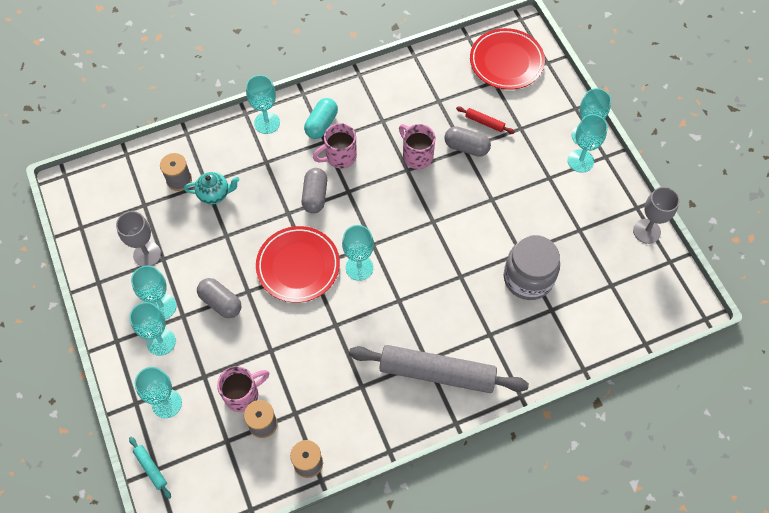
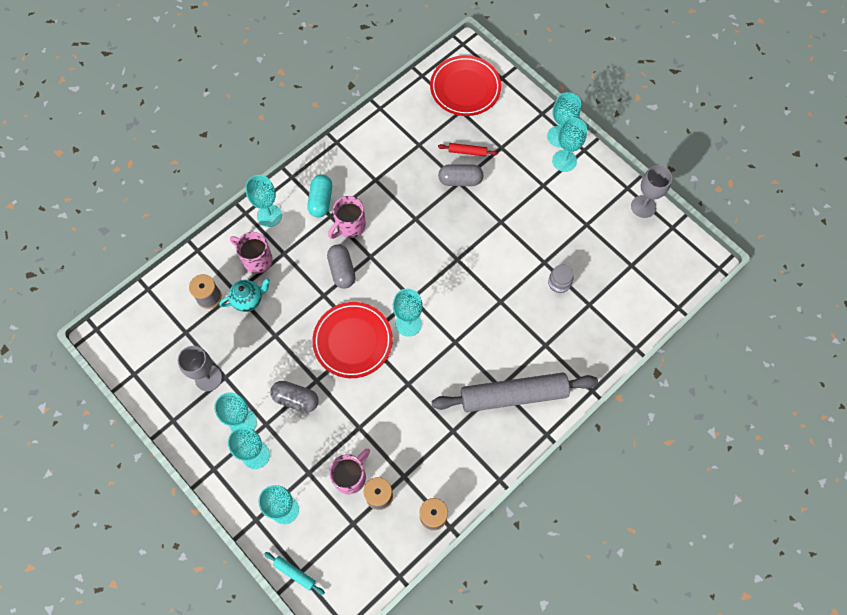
camera: 20 degrees left, 5 degrees up
(417, 156) = (419, 202): pink mug -> pink mug (256, 259)
(528, 278) = (559, 283): grey jar -> grey jar, size x0.49

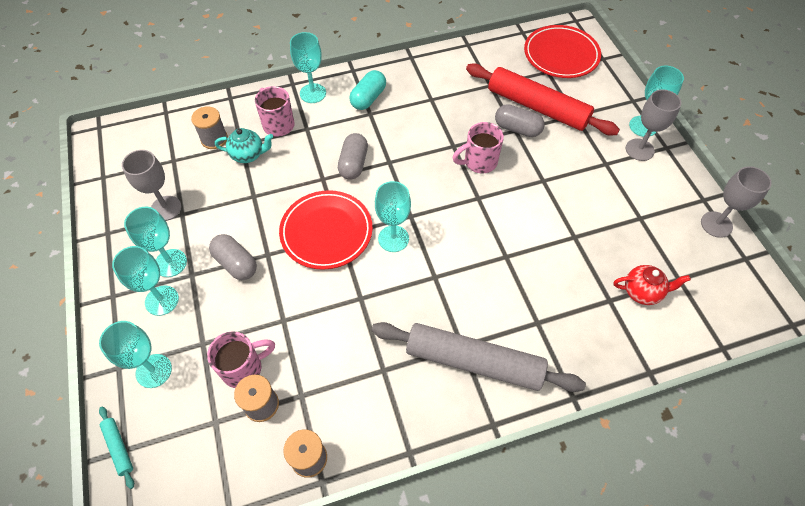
camera: 25 degrees right, 10 degrees down
(350, 226) = (383, 129): pink mug -> pink mug (479, 162)
(467, 152) = (537, 107): red rolling pin -> red rolling pin, size x2.48
(559, 283) = (583, 264): grey jar -> none
(564, 161) = (639, 150): turquoise goblet -> grey goblet
(609, 287) = (642, 292): none -> red teapot

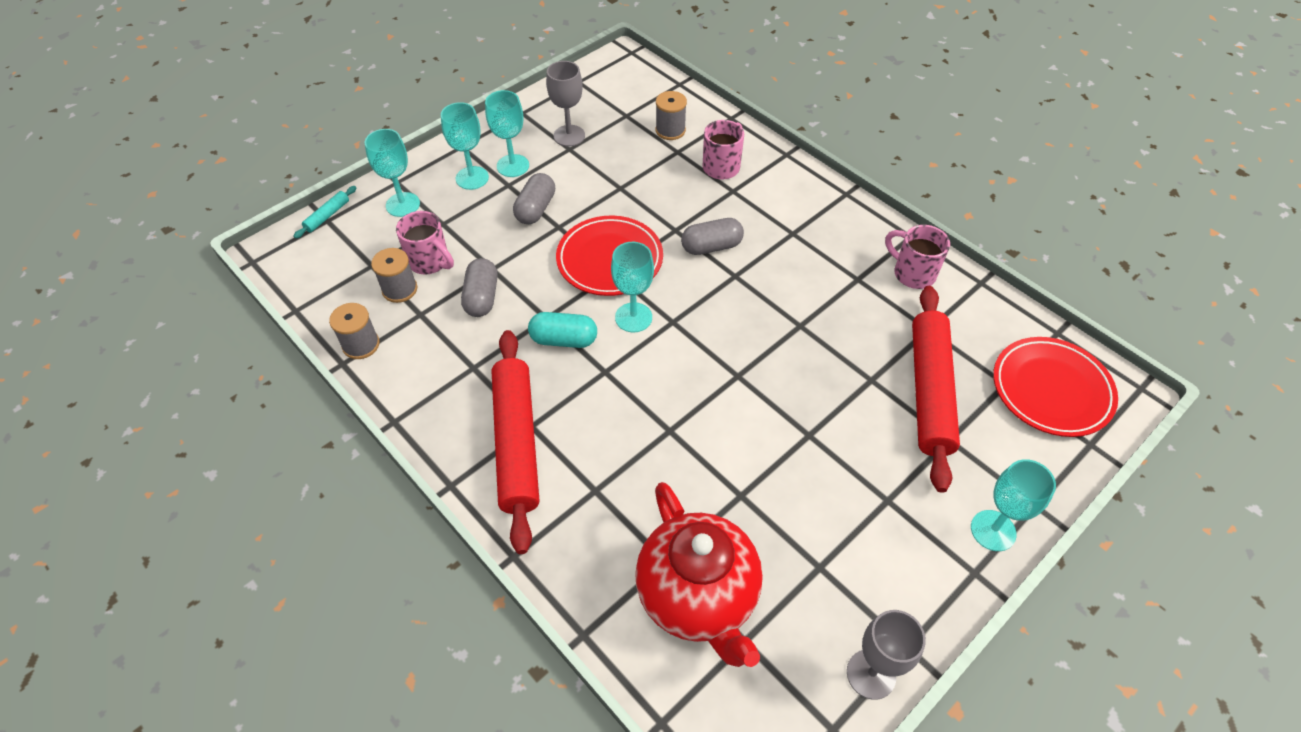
camera: 65 degrees right, 5 degrees down
(248, 155) = (667, 162): turquoise teapot -> none
(313, 93) = (785, 175): turquoise goblet -> none
(368, 98) = (814, 223): turquoise capsule -> turquoise capsule (564, 339)
(474, 362) = (516, 443): grey rolling pin -> red rolling pin
(479, 162) = (792, 358): pink mug -> pink mug (912, 273)
(517, 129) = (875, 381): grey capsule -> grey capsule (482, 297)
(639, 150) = (943, 536): grey goblet -> none
(642, 292) = (698, 597): red teapot -> red teapot, size x2.12

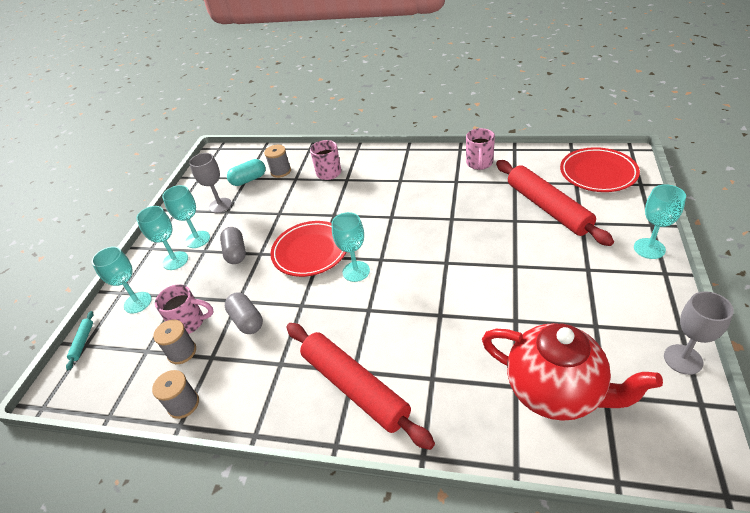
camera: 30 degrees left, 10 degrees down
(564, 339) = (325, 309): turquoise capsule -> turquoise capsule (249, 180)
(711, 247) = (363, 211): grey capsule -> none
(912, 273) = (479, 163): pink mug -> pink mug turned 90 degrees counterclockwise

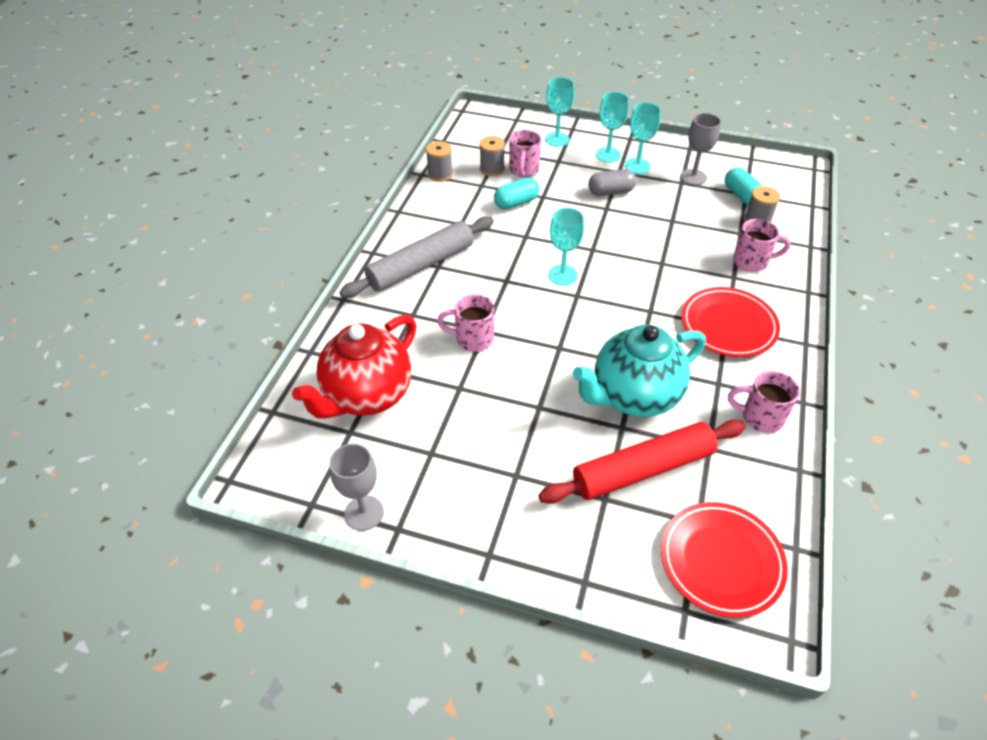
camera: 90 degrees right, 5 degrees up
(83, 342) = (519, 118): turquoise rolling pin -> none
(247, 320) = (516, 203): grey capsule -> turquoise capsule
(310, 251) = (601, 243): red plate -> red plate (728, 325)
(354, 387) = (421, 265): red rolling pin -> grey rolling pin
(453, 321) = (473, 339): none -> pink mug
(483, 217) = (634, 396): none -> turquoise teapot
(649, 248) = (537, 556): turquoise goblet -> none

